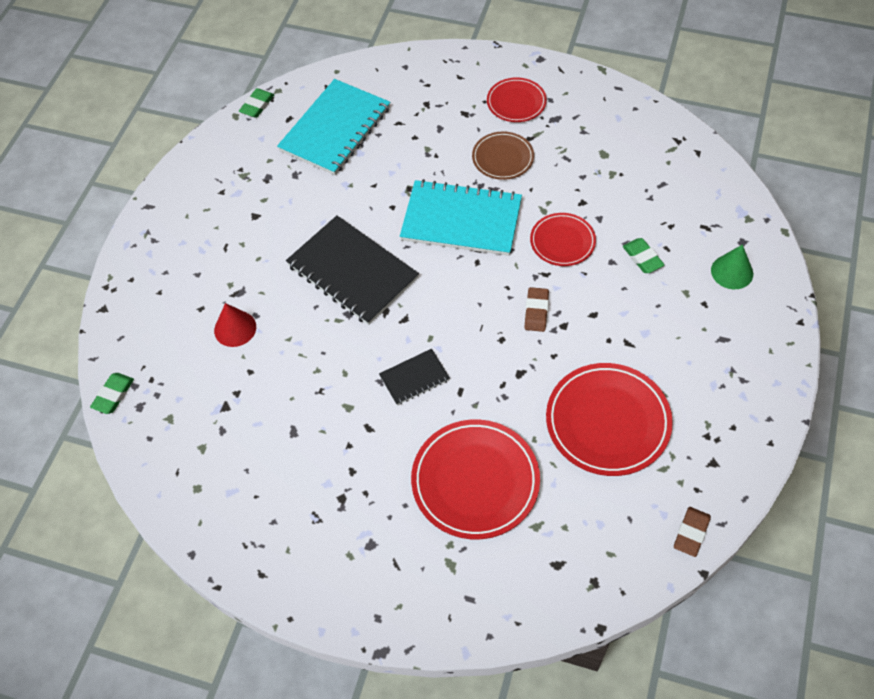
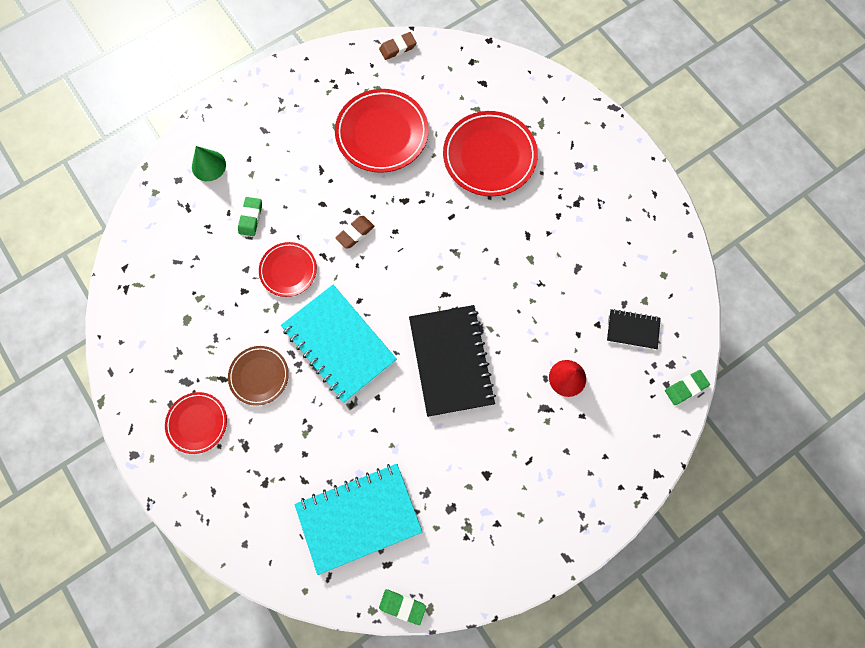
camera: 145 degrees left, 15 degrees up
(257, 105) = (402, 606): green eraser -> green eraser turned 45 degrees clockwise
(414, 378) = (472, 247): black notebook -> black notebook (632, 330)

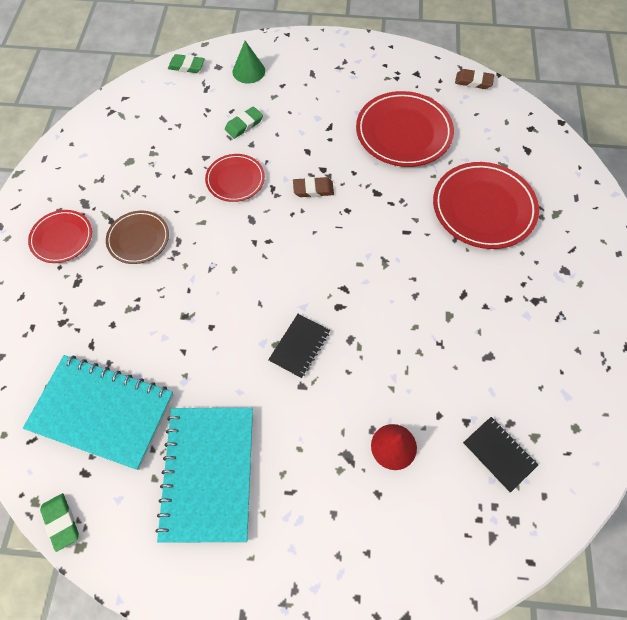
camera: 40 degrees right, 10 degrees down
(339, 344) = (221, 261): turquoise notebook -> turquoise notebook (208, 473)
(451, 361) = (299, 346): black notebook -> black notebook, size x0.50
(685, 388) = (511, 557): green eraser -> green eraser (186, 66)

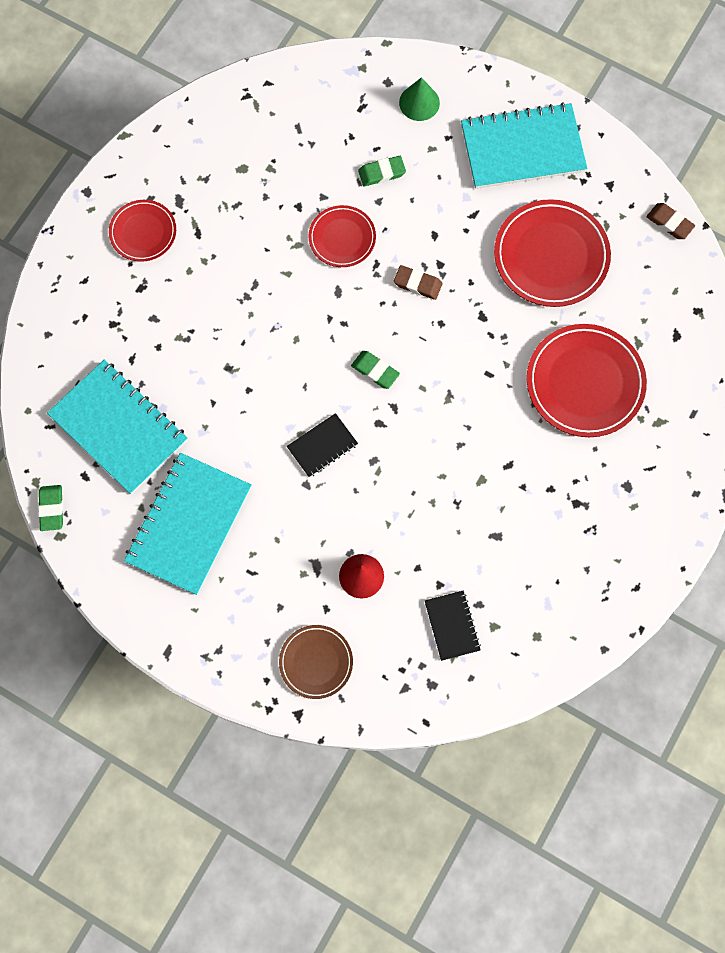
camera: 25 degrees right, 10 degrees up
(138, 239) = (217, 265): brown plate -> brown plate (316, 662)
(186, 66) = (353, 67): green eraser -> green eraser (375, 371)
(341, 73) = (522, 148): none -> turquoise notebook

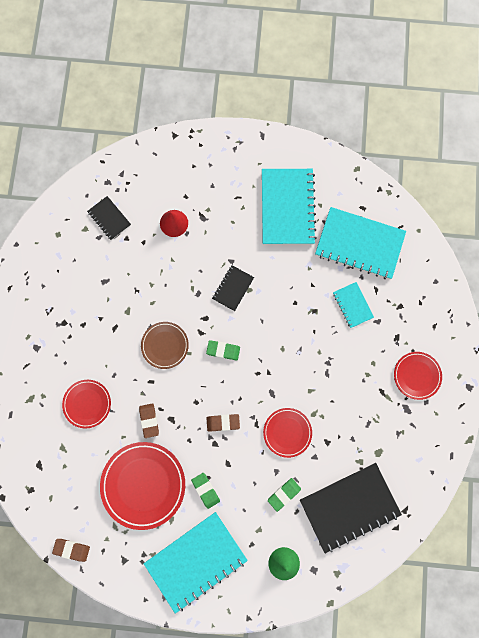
camera: 155 degrees right, 5 degrees up
(52, 509) = (370, 181): green eraser -> green eraser (205, 490)
(174, 352) = (352, 305): none -> turquoise notebook
(310, 127) = (349, 506): none -> black notebook
(316, 662) = (177, 165): brown plate -> brown plate (165, 345)
(511, 327) = (149, 420): none -> brown eraser
(585, 383) = (87, 404): red plate -> red plate, size x0.58

